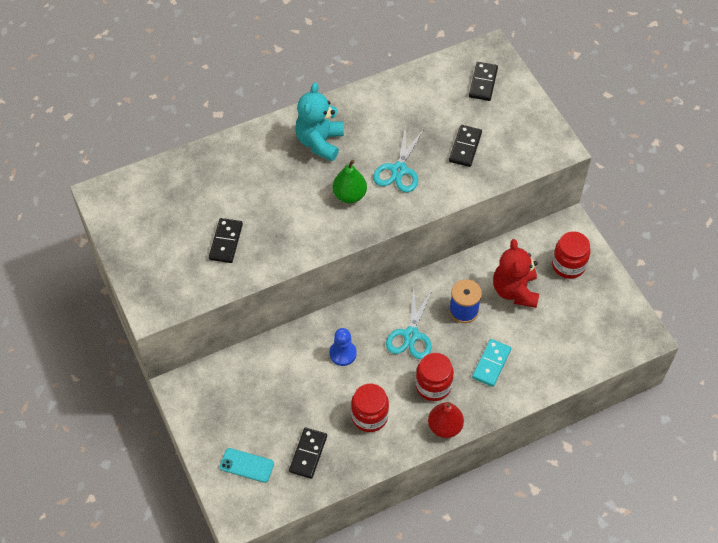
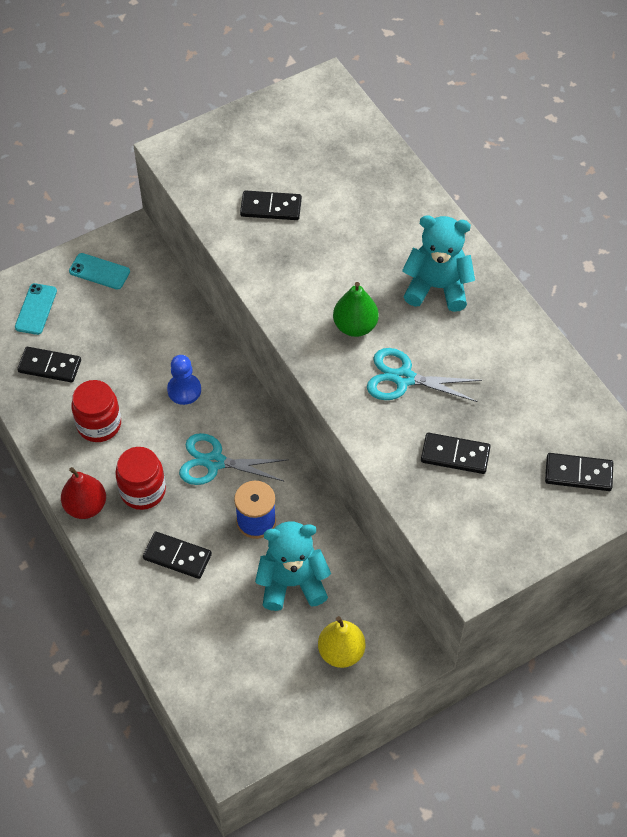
camera: 85 degrees right, 0 degrees up
(214, 414) = (99, 271): none -> turquoise phone
(491, 364) = (177, 556): turquoise domino -> black domino
(515, 291) = (292, 583): red teddy bear -> turquoise teddy bear
(568, 265) = (341, 652): red jar -> yellow pear

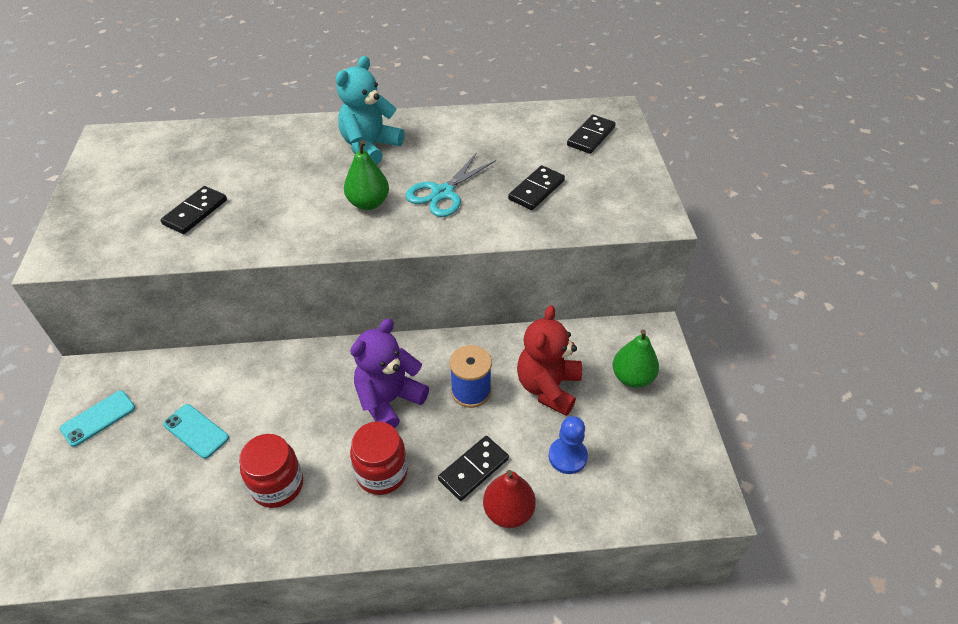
camera: 65 degrees left, 10 degrees down
(36, 309) = (87, 496): turquoise phone -> turquoise phone (196, 431)
(50, 366) = (170, 508): black domino -> none
(86, 506) = (366, 535): red pear -> red pear (508, 511)
(184, 390) = (294, 396): blue pawn -> blue pawn (567, 456)
(214, 462) = (389, 400): turquoise scissors -> purple teddy bear
(292, 583) = (548, 387): turquoise teddy bear -> red teddy bear
(341, 652) = (632, 377): yellow pear -> green pear

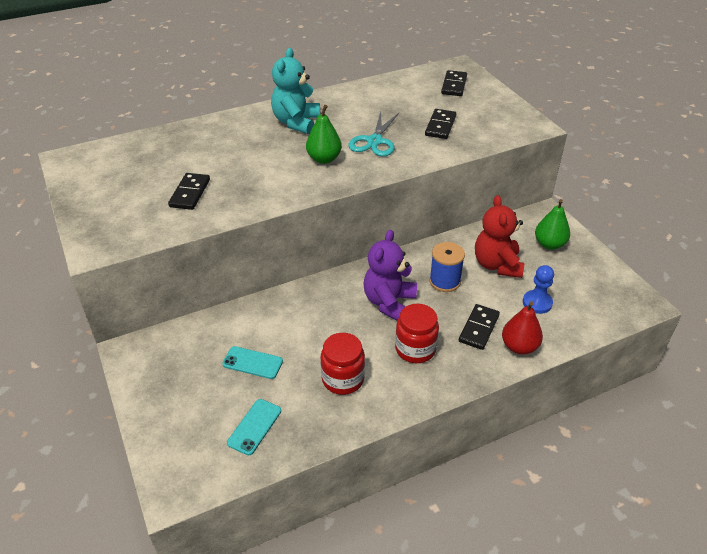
camera: 20 degrees left, 5 degrees down
(98, 418) = (163, 377): turquoise phone -> turquoise phone (254, 427)

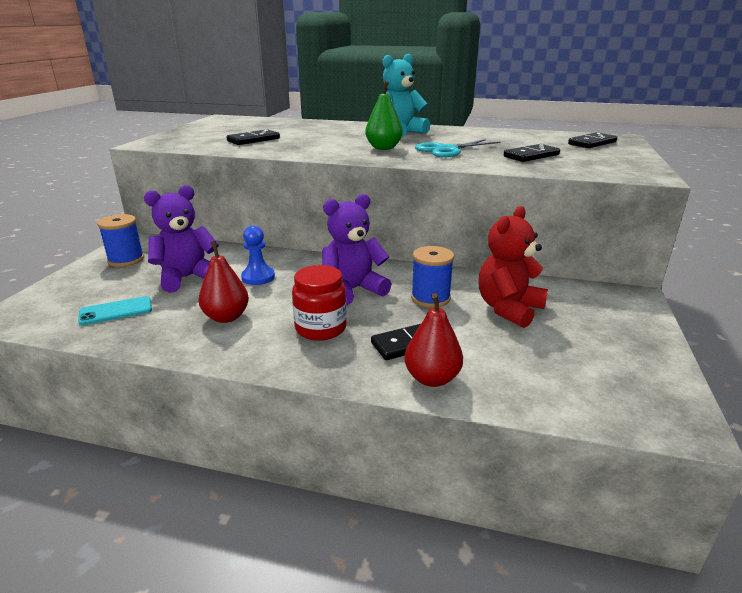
camera: 40 degrees right, 15 degrees down
(164, 376) = (126, 260): none -> blue spool
(252, 363) = (187, 278): turquoise phone -> purple teddy bear
(343, 379) = (226, 317): red jar -> red pear
(537, 303) = (513, 355): blue pawn -> blue pawn (258, 277)
(549, 244) = (602, 318): green pear -> none

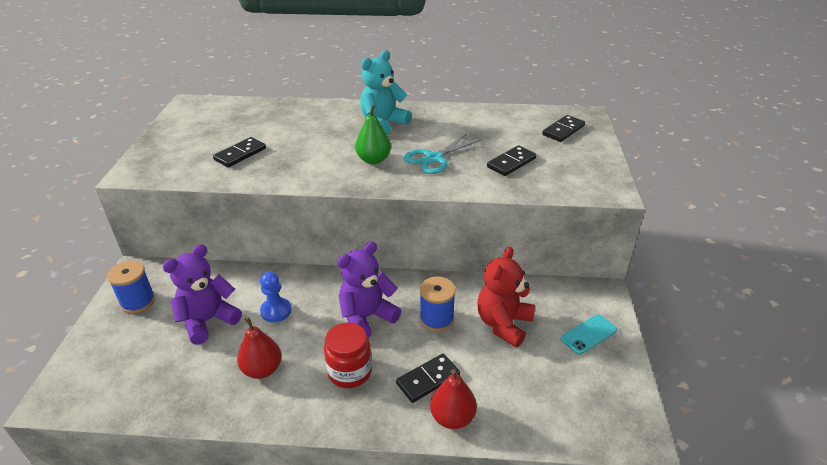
camera: 10 degrees left, 10 degrees up
(116, 311) = (157, 376): turquoise phone -> turquoise phone (588, 334)

